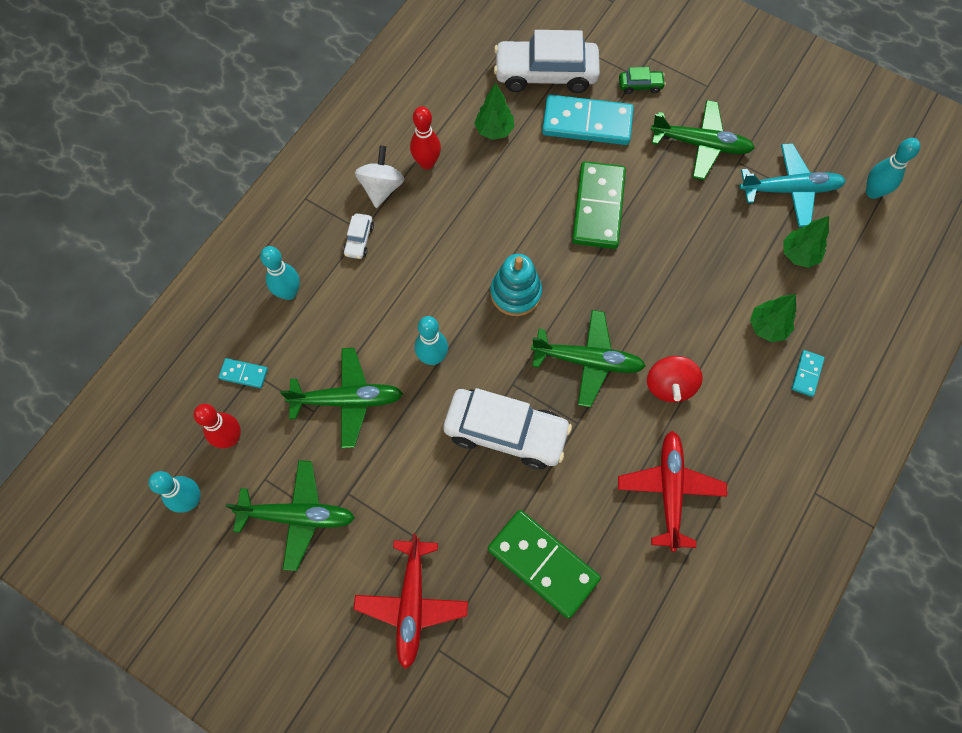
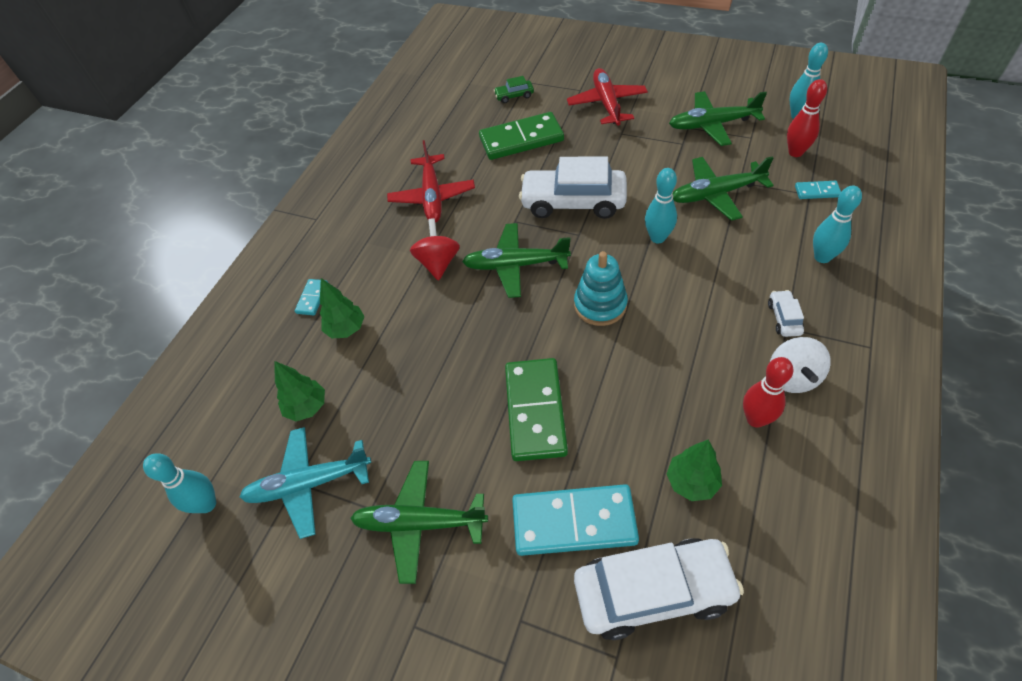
camera: 175 degrees right, 15 degrees down
(543, 563) = (521, 139): green domino -> green domino turned 45 degrees counterclockwise
(640, 85) = (511, 603): green car -> green car (514, 96)

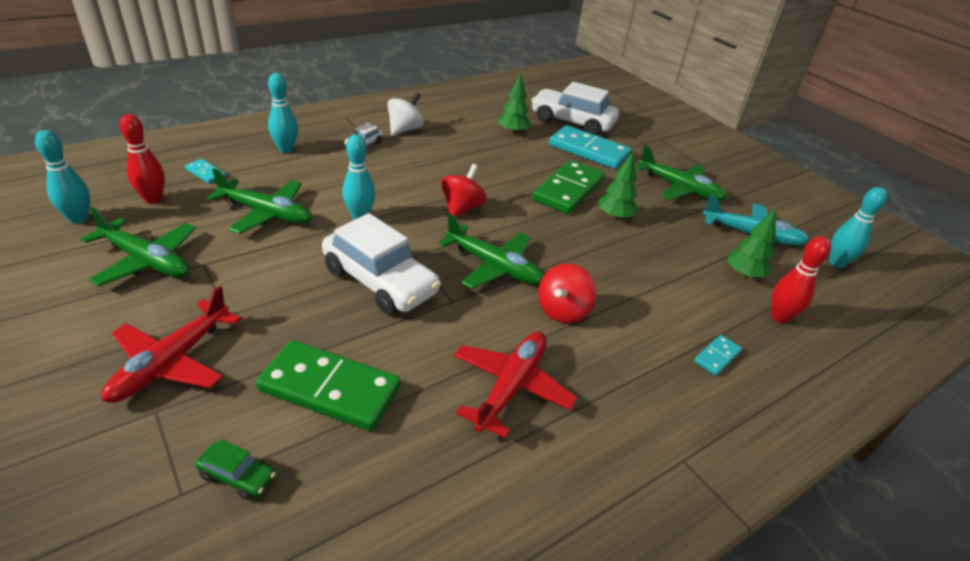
camera: 155 degrees left, 15 degrees down
(346, 329) = (688, 309): green tree -> green tree (614, 217)
(600, 305) = (462, 208): turquoise stacking toy -> red spinning top
(755, 419) = (449, 130): red bowling pin -> red bowling pin (779, 317)

